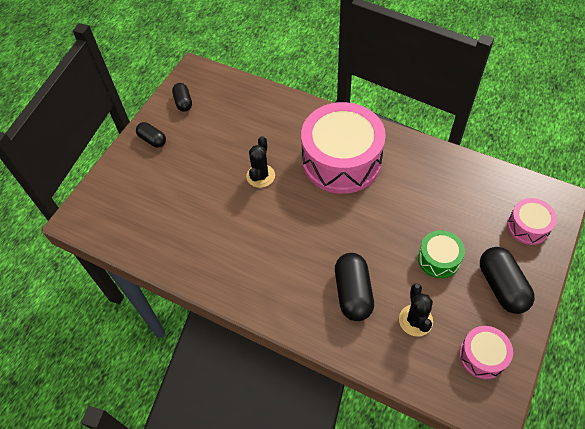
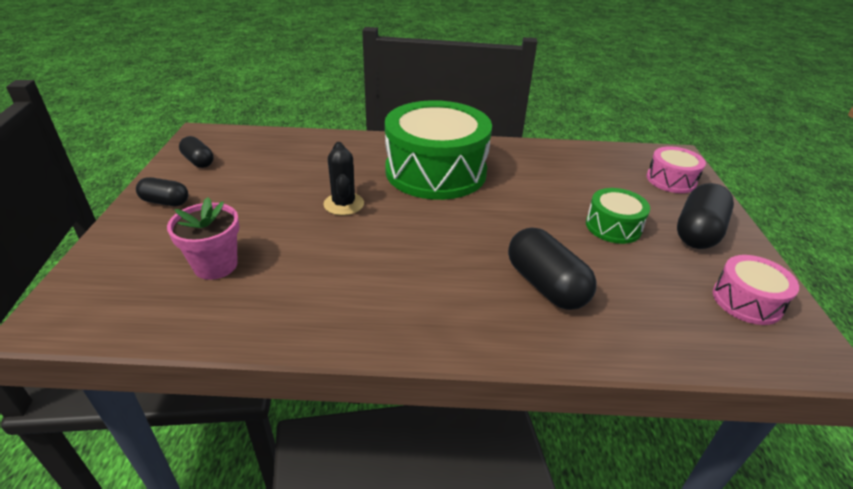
camera: 30 degrees left, 20 degrees down
(165, 207) = (215, 265): none -> pink flower pot
(341, 160) = (436, 171): pink drum -> green drum
(415, 320) = (642, 290): black cactus -> none
(501, 286) = (698, 232): black capsule -> black capsule turned 75 degrees clockwise

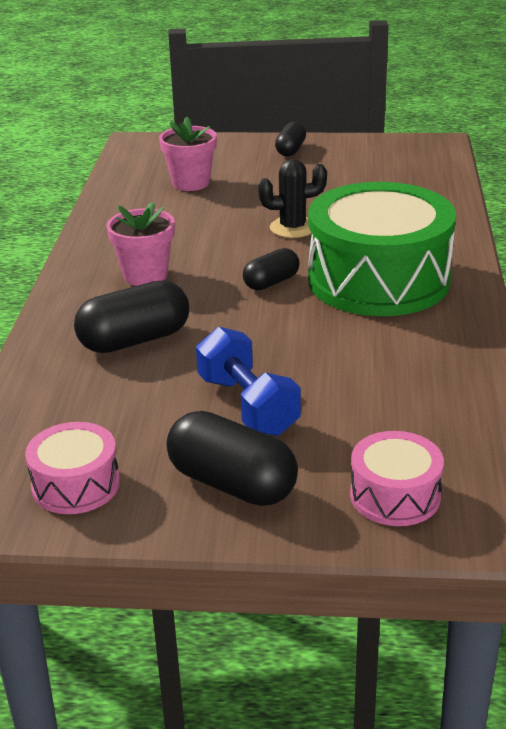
camera: 95 degrees right, 5 degrees down
(198, 161) = (372, 151): black capsule -> black capsule (271, 282)
(428, 286) = (145, 275): none -> pink flower pot
(613, 226) = (247, 405): green drum -> blue dumbbell

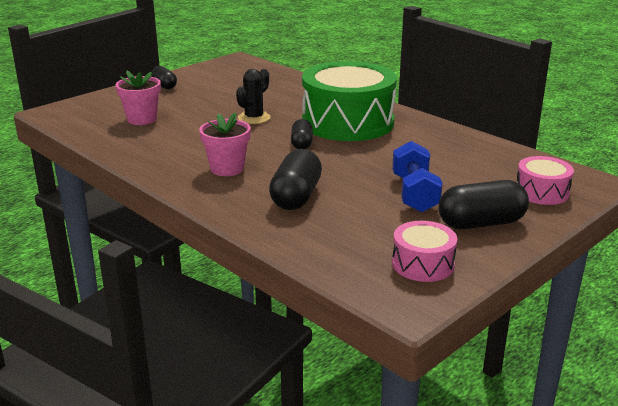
camera: 50 degrees left, 5 degrees down
(247, 405) = (414, 194): blue dumbbell -> blue dumbbell turned 75 degrees clockwise

